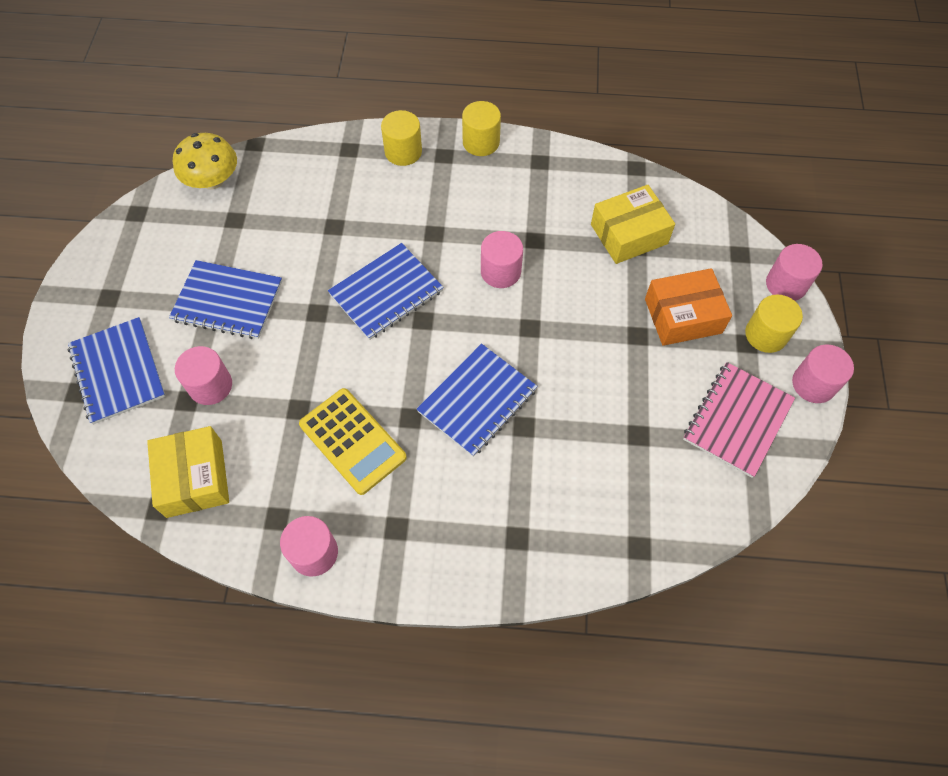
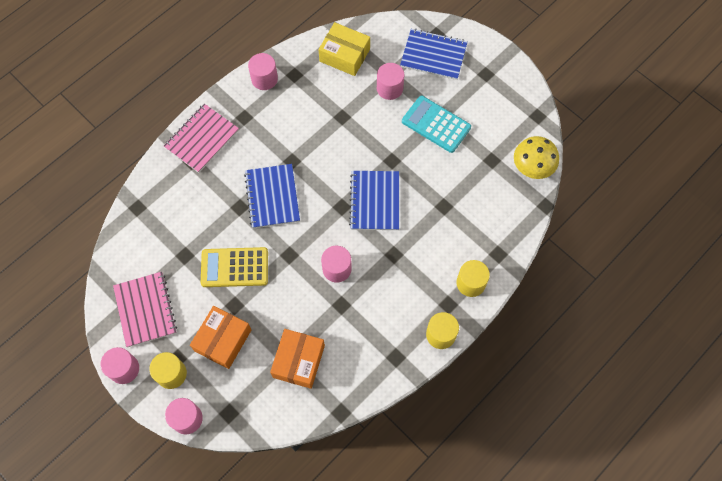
camera: 130 degrees right, 5 degrees up
(228, 301) = (436, 124): blue notebook -> turquoise calculator
(352, 441) = (303, 128): yellow calculator -> yellow calculator (234, 267)
(475, 554) = (202, 139): none -> pink notebook
(629, 234) = (298, 361): yellow box -> orange box

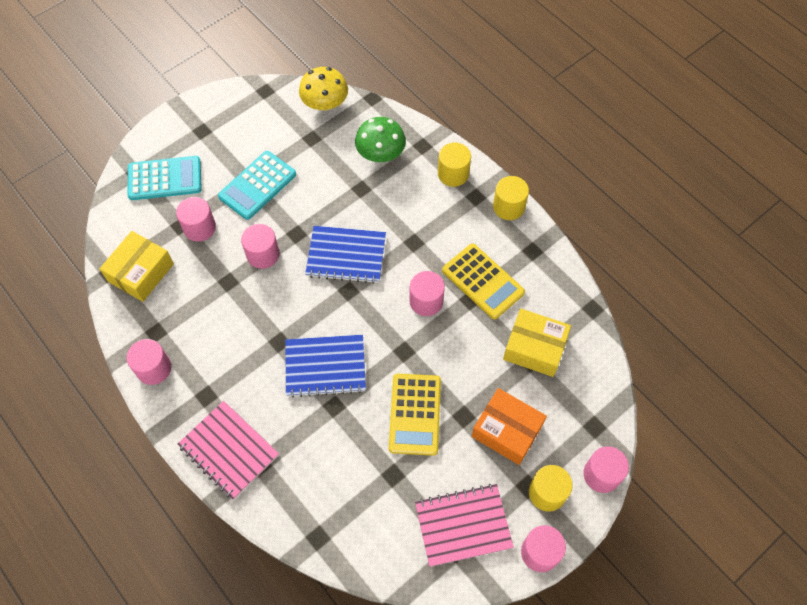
camera: 85 degrees left, 5 degrees down
(298, 361) = (534, 348): orange box -> yellow box
(360, 315) = (483, 281): none -> yellow calculator
(369, 138) = (263, 254): none -> pink cylinder
(433, 55) = (165, 179): blue notebook -> turquoise calculator
(484, 219) = (380, 153): none -> green mushroom

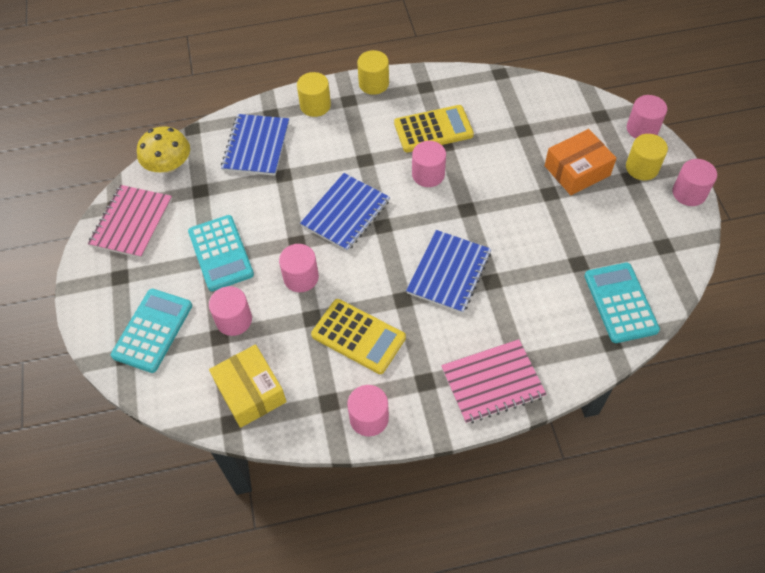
camera: 60 degrees left, 5 degrees down
(366, 530) = (620, 303): none -> turquoise calculator
(380, 153) = (256, 146): green mushroom -> blue notebook
(415, 414) = (530, 225): yellow calculator -> yellow calculator (358, 336)
(463, 525) = (645, 233): pink notebook -> pink notebook (132, 222)
(534, 348) = (514, 122): yellow box -> none

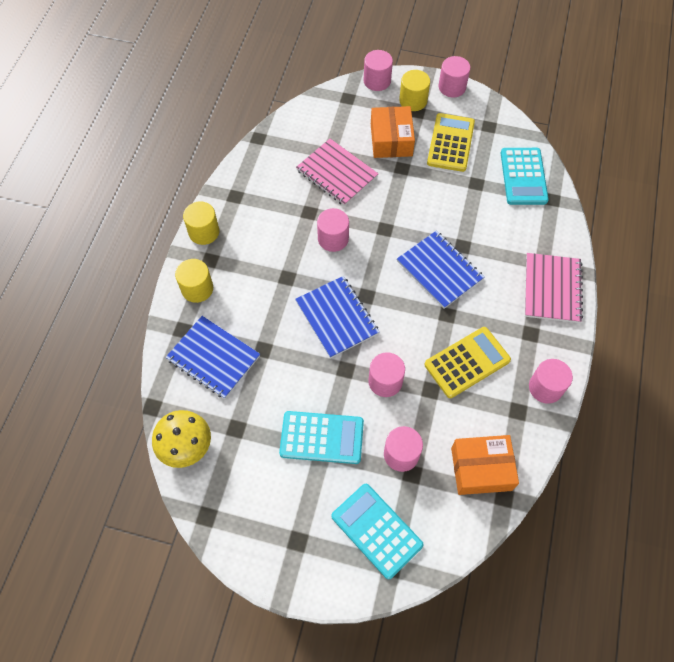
camera: 65 degrees left, 5 degrees up
(132, 222) = (237, 507): pink notebook -> pink notebook (337, 173)
(250, 392) = (481, 469): yellow box -> orange box
(433, 129) = (287, 212): yellow calculator -> yellow calculator (450, 143)
(620, 303) = (523, 176): turquoise calculator -> turquoise calculator turned 105 degrees counterclockwise

